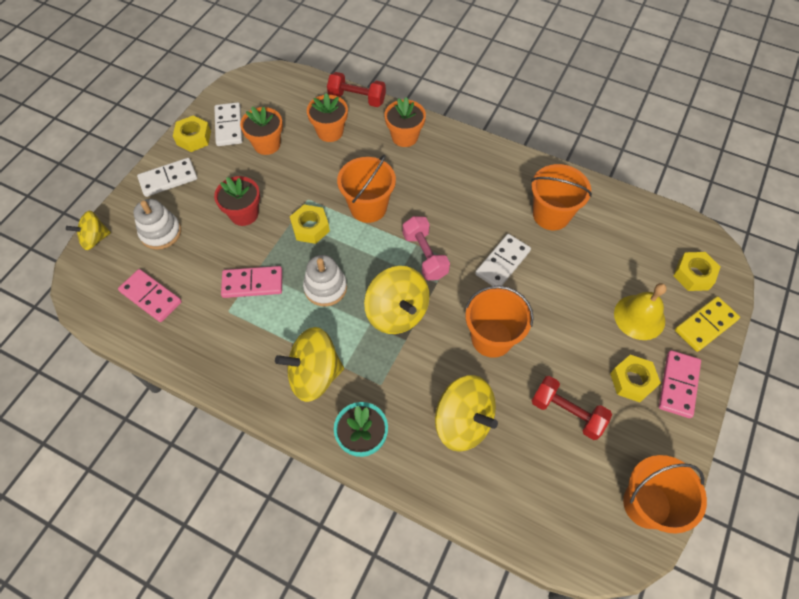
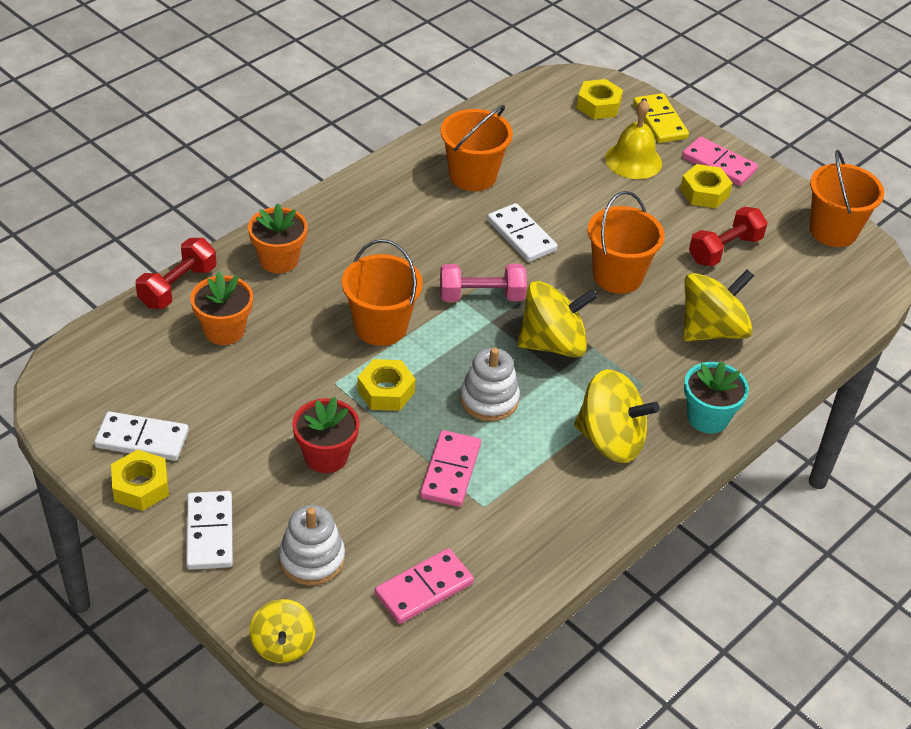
camera: 75 degrees left, 15 degrees down
(267, 144) = (207, 403): orange flower pot -> none
(314, 375) = (610, 440): yellow spinning top -> yellow spinning top turned 75 degrees counterclockwise

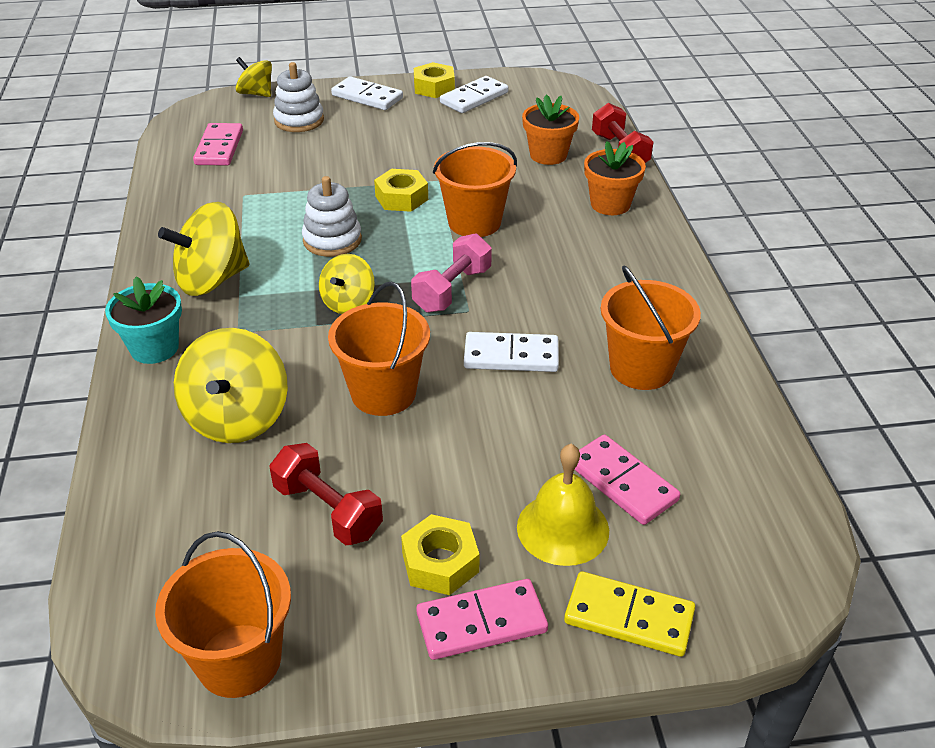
camera: 130 degrees right, 5 degrees down
(326, 456) = (373, 153): red flower pot -> none
(450, 471) = (291, 194): pink domino -> pink domino (622, 482)
(553, 343) = (348, 303): yellow spinning top -> yellow spinning top, size x0.61
(598, 105) = (712, 565): yellow nut -> none
(724, 250) = (328, 511): red dumbbell -> red dumbbell turned 45 degrees counterclockwise

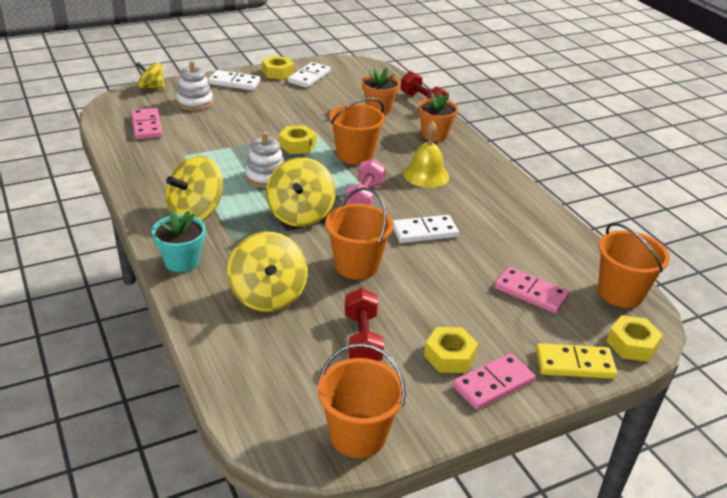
camera: 20 degrees left, 5 degrees down
(328, 511) = (362, 340): red dumbbell -> red dumbbell turned 60 degrees clockwise
(348, 303) = (300, 214): yellow spinning top -> yellow spinning top, size x1.65
(563, 528) = (510, 324): yellow bell -> yellow bell (426, 175)
(641, 368) = (506, 227): orange bucket -> orange bucket (620, 293)
(744, 603) = (632, 344): none -> yellow nut

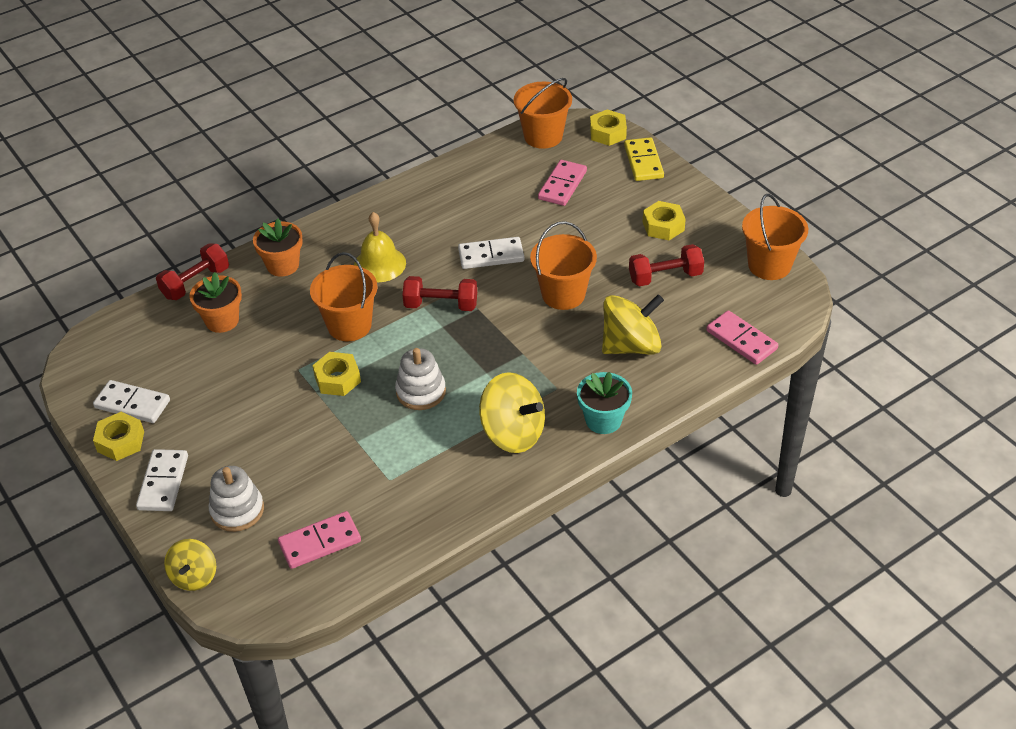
camera: 95 degrees left, 10 degrees up
(300, 214) = (489, 348): yellow spinning top -> none
(364, 198) = (441, 305): pink dumbbell -> red dumbbell
(424, 232) = (491, 255): white domino -> white domino turned 75 degrees counterclockwise
(493, 384) = (684, 202): pink domino -> pink domino (741, 340)

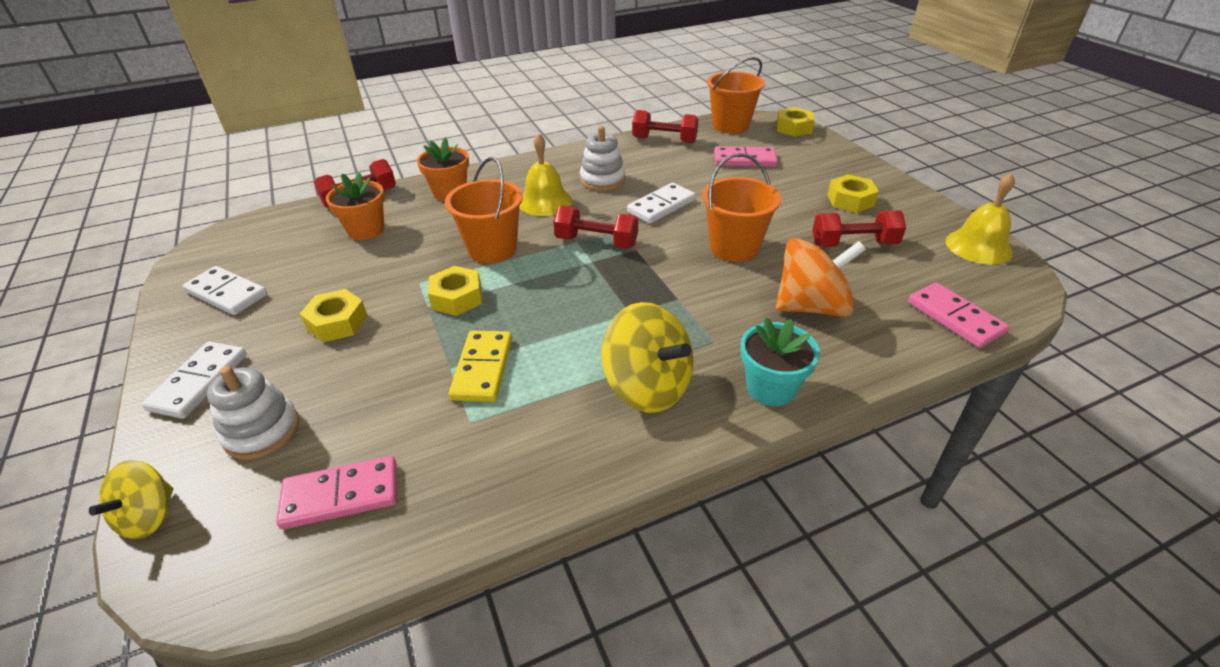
camera: 10 degrees right, 5 degrees down
(121, 441) = (187, 329): yellow nut -> yellow nut (337, 323)
(421, 392) = (546, 323): white stacking toy -> white stacking toy (602, 180)
(478, 167) = (664, 140): none -> red dumbbell
(491, 255) = (661, 206): white domino -> white domino turned 45 degrees counterclockwise
(562, 185) = (744, 160): pink domino -> pink domino turned 60 degrees clockwise
(631, 345) = (811, 306): yellow spinning top -> orange spinning top
(643, 162) = (829, 150): yellow domino -> yellow domino (483, 368)
(769, 265) = (978, 246): orange bucket -> yellow bell

